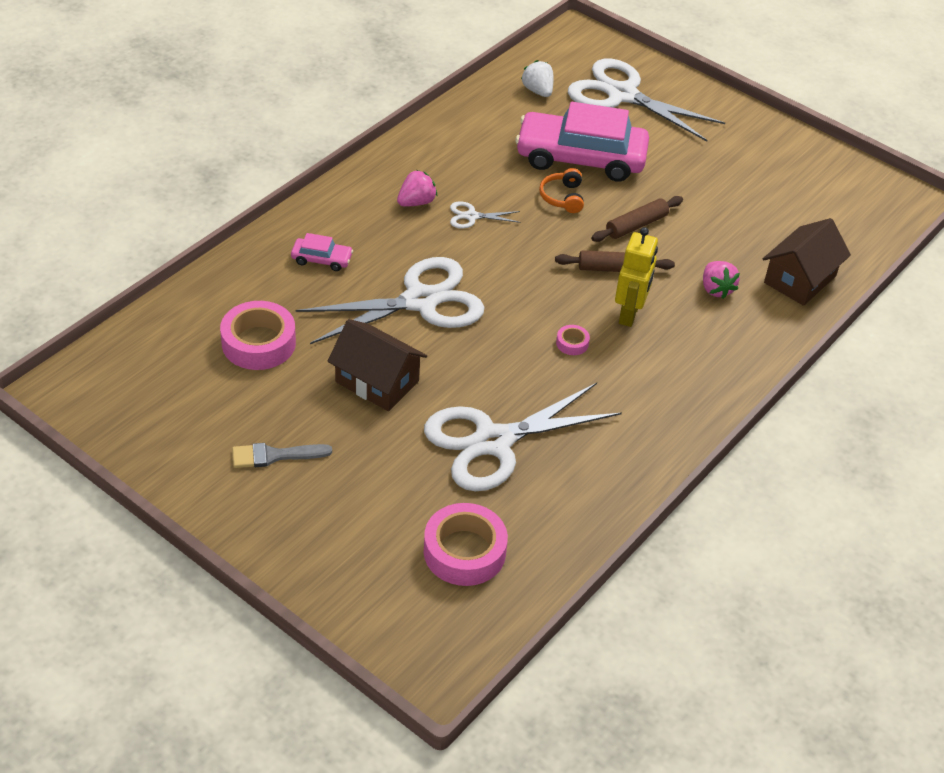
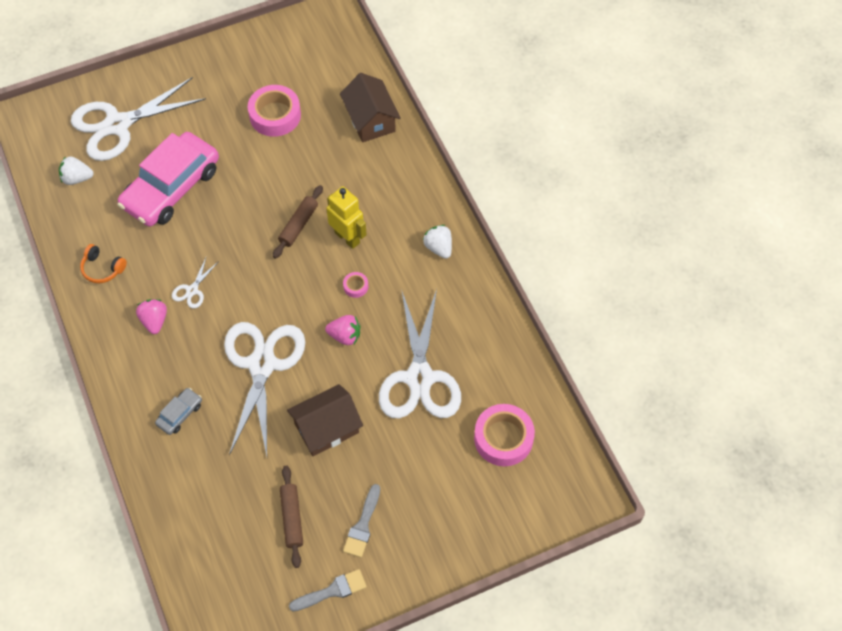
camera: 60 degrees left, 15 degrees up
(180, 457) = (332, 591): none -> grey brush
(259, 343) = (245, 494): pink tape -> pink tape (275, 115)
(322, 259) = (180, 414): pink car -> grey car
(563, 197) = (207, 220): orange headphones -> orange headphones (102, 268)
(636, 225) = (264, 188): brown rolling pin -> brown rolling pin (292, 518)
(679, 399) = (438, 247): none -> white strawberry
(716, 289) = (352, 173): pink strawberry -> pink strawberry (345, 336)

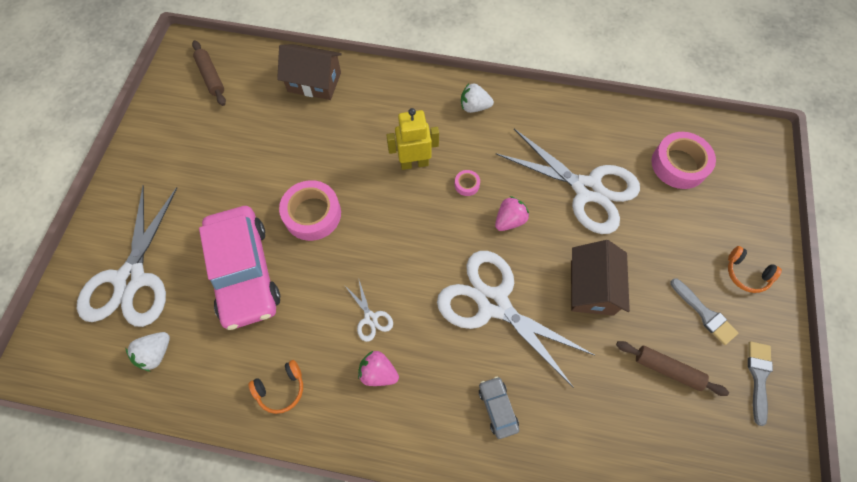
camera: 55 degrees left, 5 degrees up
(275, 115) = (245, 145): pink tape -> pink tape (312, 214)
(298, 225) = (372, 192): brown rolling pin -> brown rolling pin (211, 77)
(426, 542) = (746, 273): none -> orange headphones

